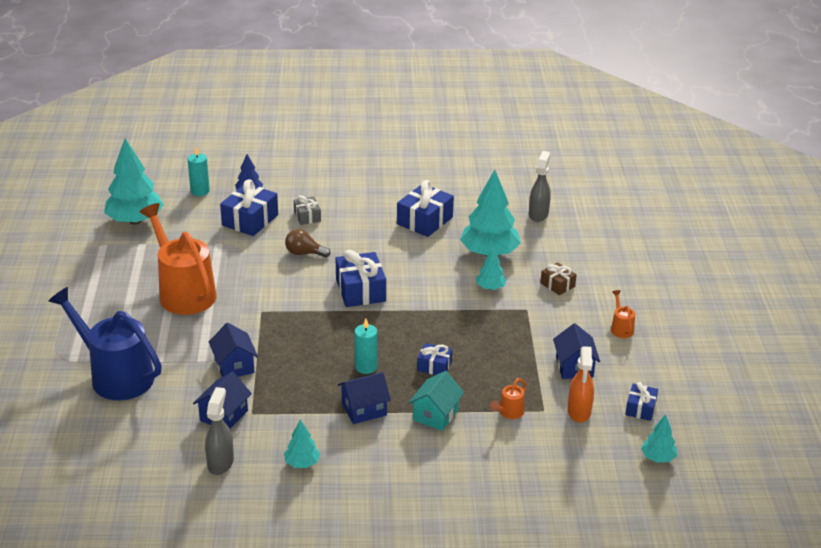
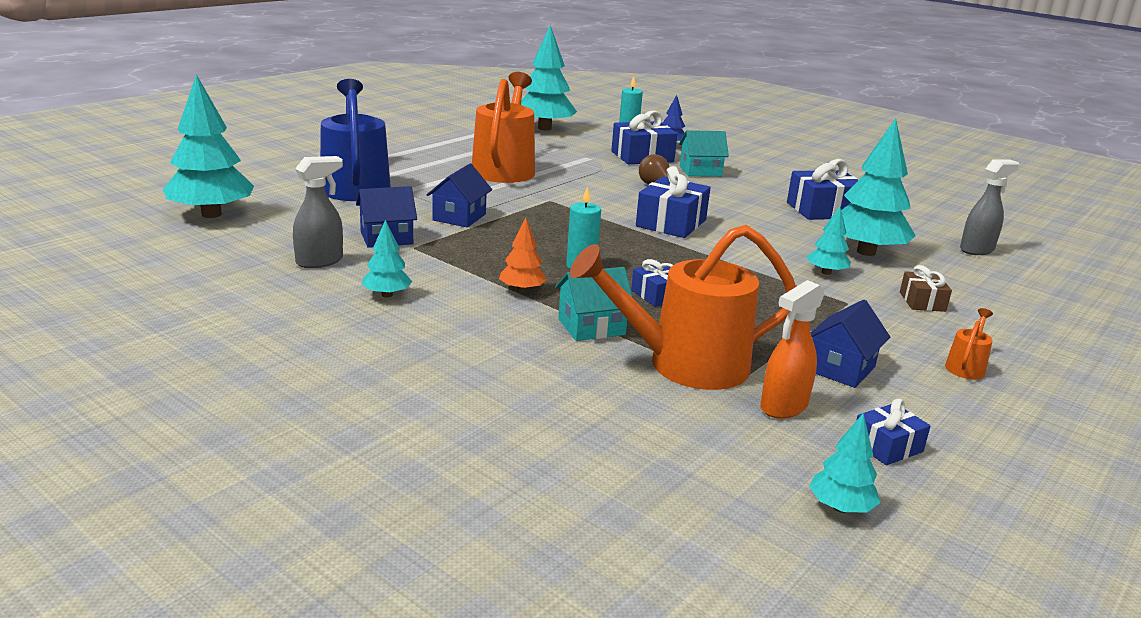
camera: 40 degrees right, 10 degrees down
(77, 468) = (211, 214): none -> turquoise tree
(307, 216) = (700, 171): grey gift -> turquoise house
(364, 409) = (522, 290): blue house -> orange tree
(509, 413) = (684, 365): orange watering can -> orange watering can, size x2.50

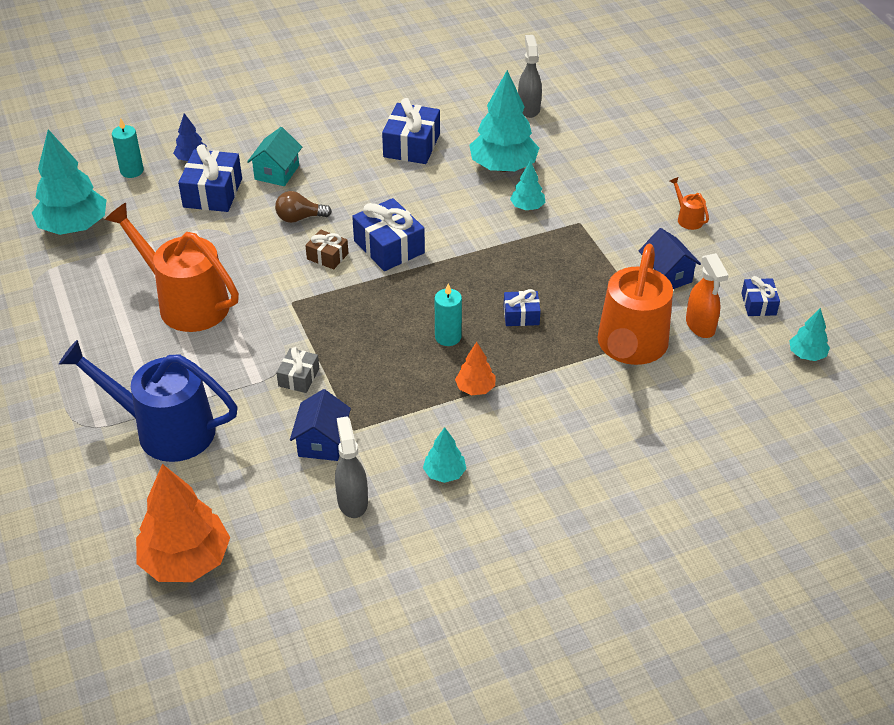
camera: 60 degrees left, 20 degrees up
(211, 214) = (186, 560): turquoise tree -> orange tree
(459, 217) = (299, 377): blue house -> grey gift
(591, 327) = (555, 372): turquoise house -> none
(922, 302) = (595, 186): brown gift -> brown gift (327, 256)

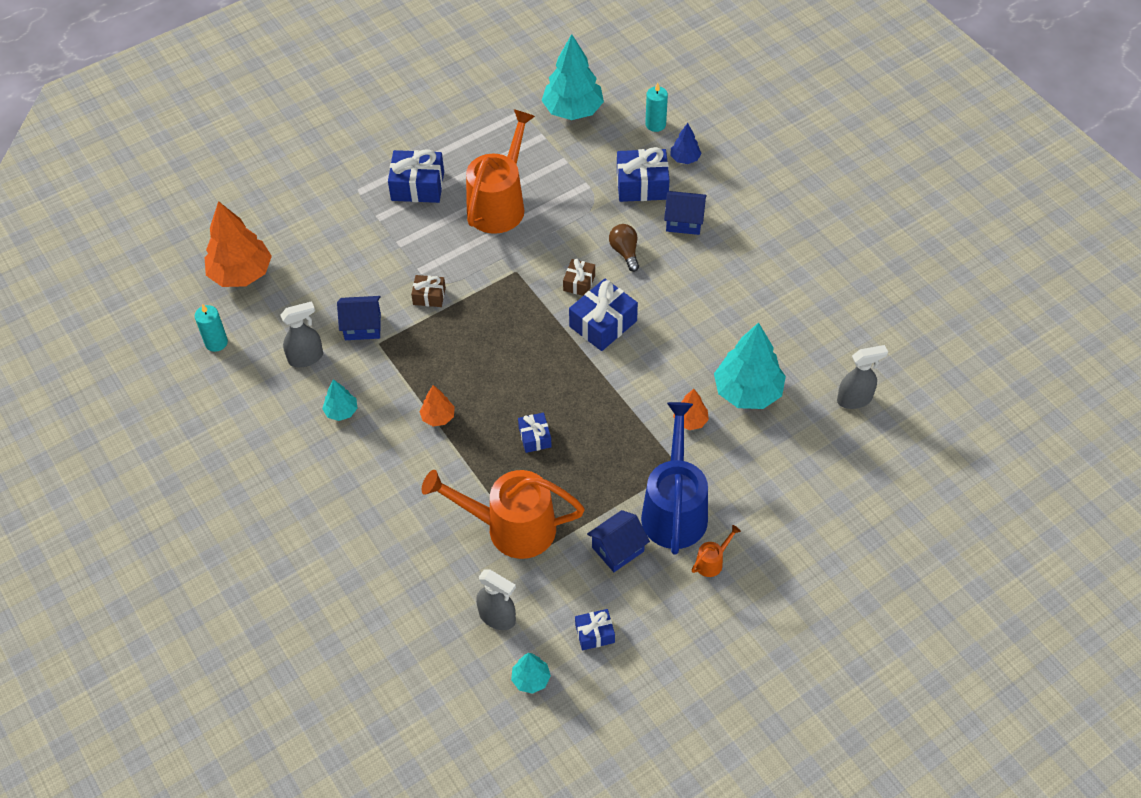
camera: 80 degrees right, 10 degrees up
(164, 429) = (361, 228): blue watering can -> blue watering can (674, 508)
(277, 172) = (684, 221): turquoise house -> blue house
(299, 377) = (429, 296): grey gift -> brown gift
(411, 145) = (757, 312): blue gift -> blue gift (417, 186)
(448, 337) = (496, 387): turquoise candle -> turquoise candle (216, 342)
(527, 207) = (690, 420): turquoise tree -> orange tree
(700, 326) = (552, 583): orange spray bottle -> none
(736, 370) = (497, 617): none -> grey spray bottle

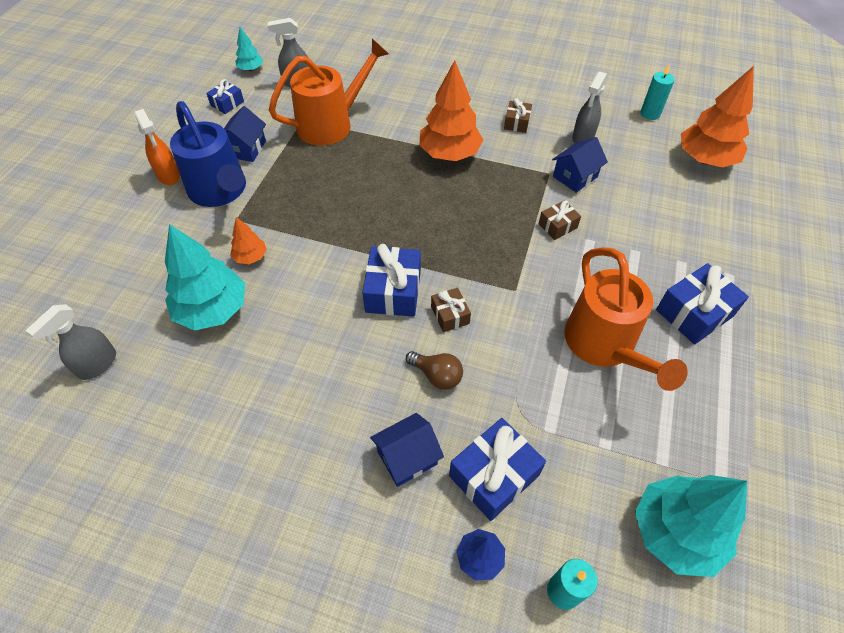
camera: 140 degrees right, 0 degrees up
(341, 411) = (517, 123): turquoise tree -> brown gift
(438, 417) = (449, 154): orange tree -> orange tree, size x2.03
(535, 437) = (367, 179): blue gift -> none
(712, 561) = (168, 175): orange watering can -> orange spray bottle

